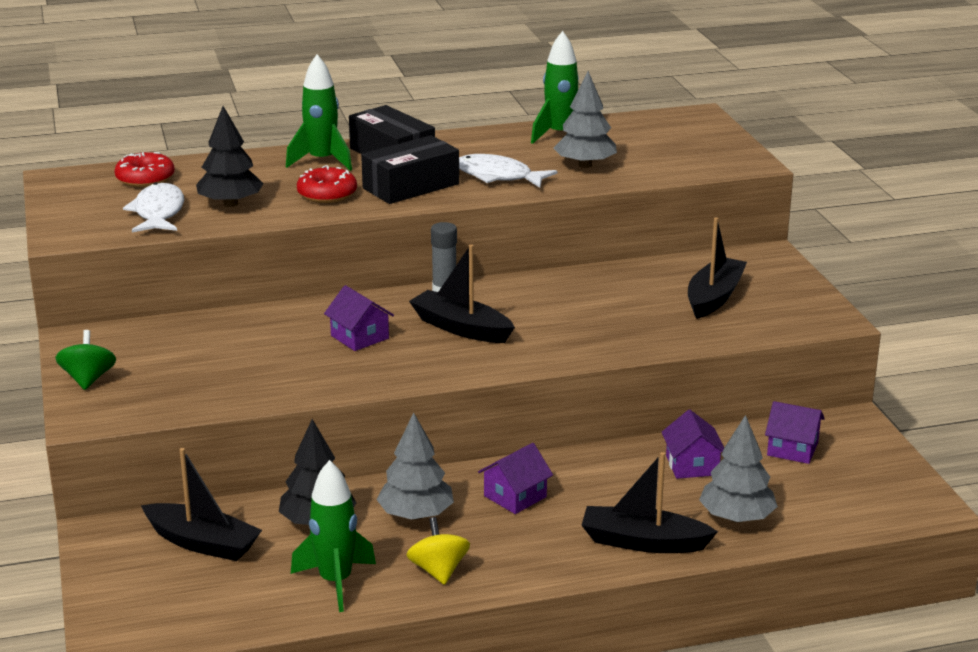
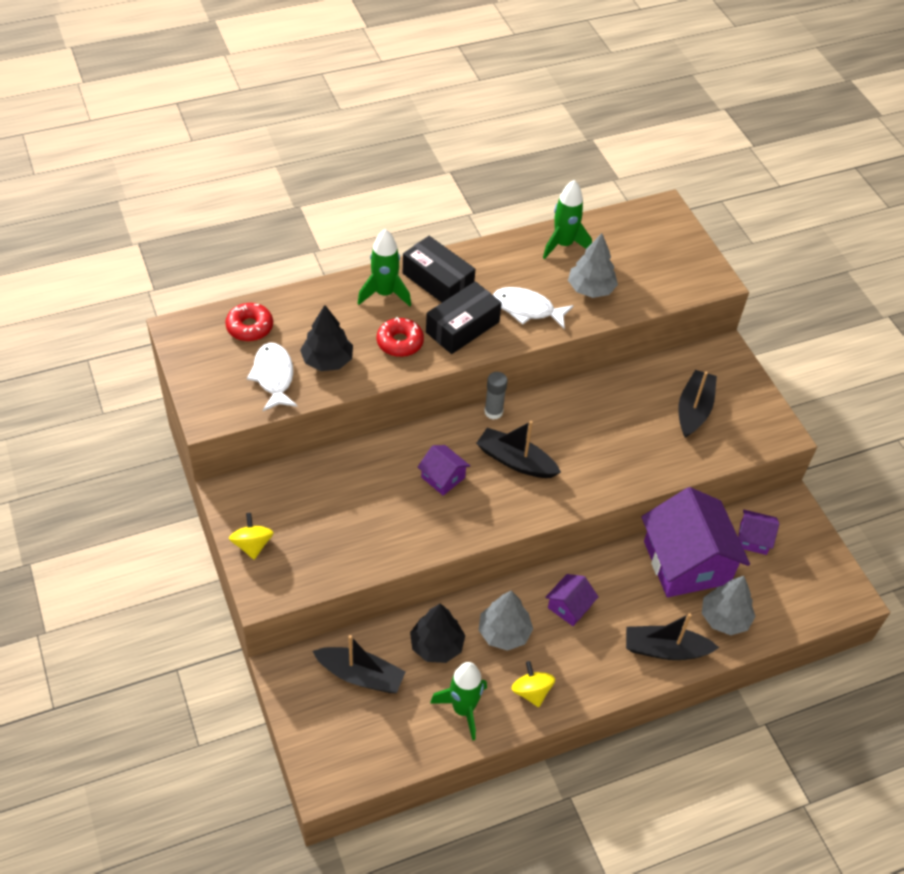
camera: 10 degrees left, 25 degrees up
(88, 379) = (252, 545): green spinning top -> yellow spinning top
(692, 465) = (686, 562): purple house -> purple house, size x2.20

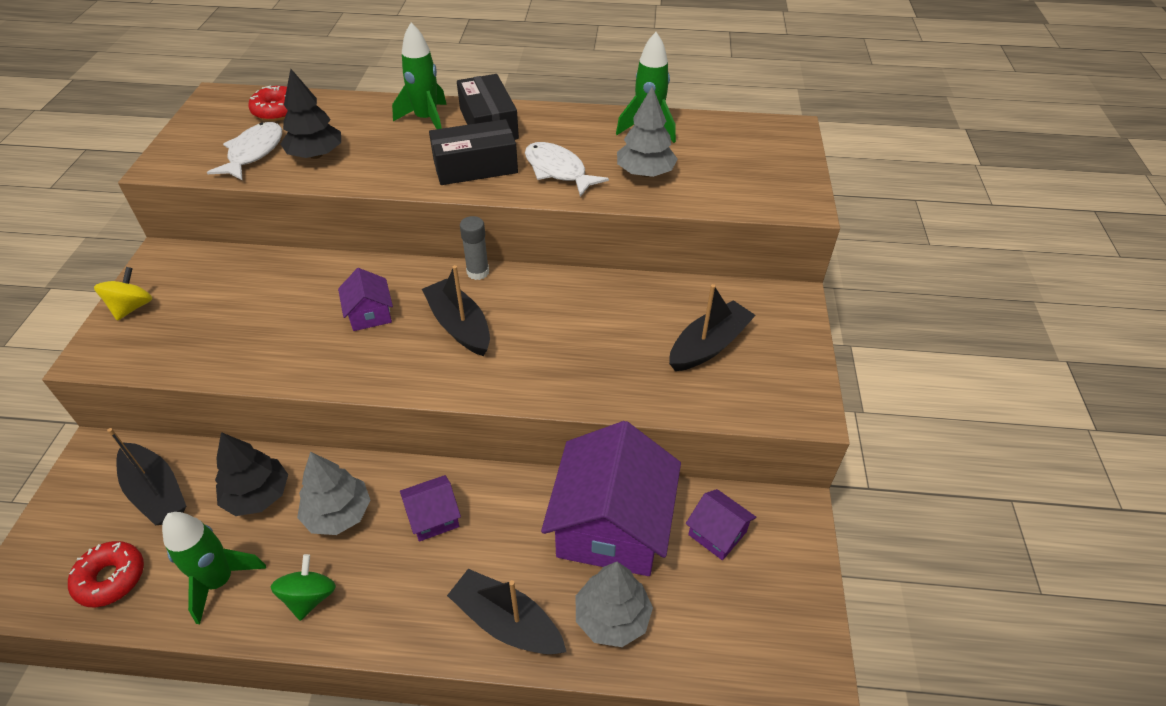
camera: 30 degrees right, 5 degrees down
(400, 342) = (400, 161): red donut -> red donut (111, 578)
(531, 691) = (309, 597): yellow spinning top -> green spinning top

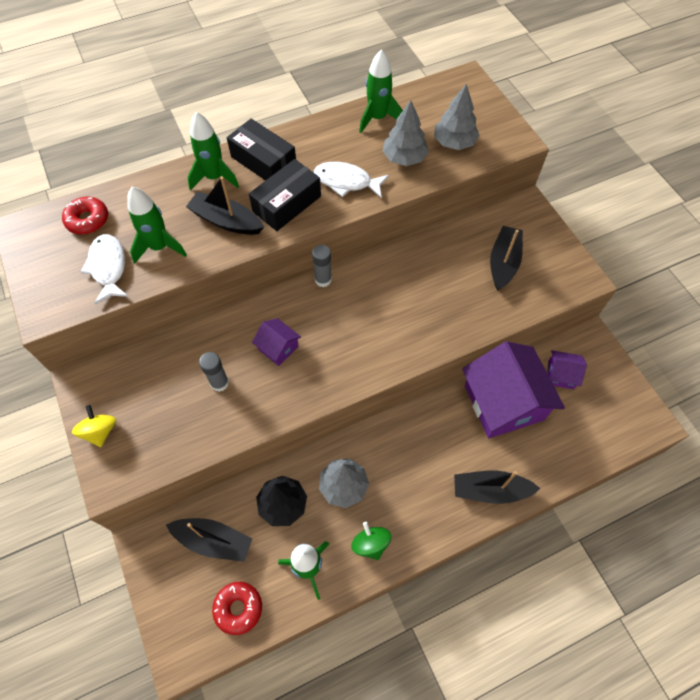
camera: 30 degrees left, 15 degrees up
(280, 318) = (219, 383): none -> grey glue stick
(316, 155) = (159, 247): black tree -> green rocket
(433, 517) = (401, 455): purple house -> none
(459, 326) = (344, 326): black boat -> black boat (226, 221)
(612, 617) = (541, 454): grey tree -> grey tree (454, 142)

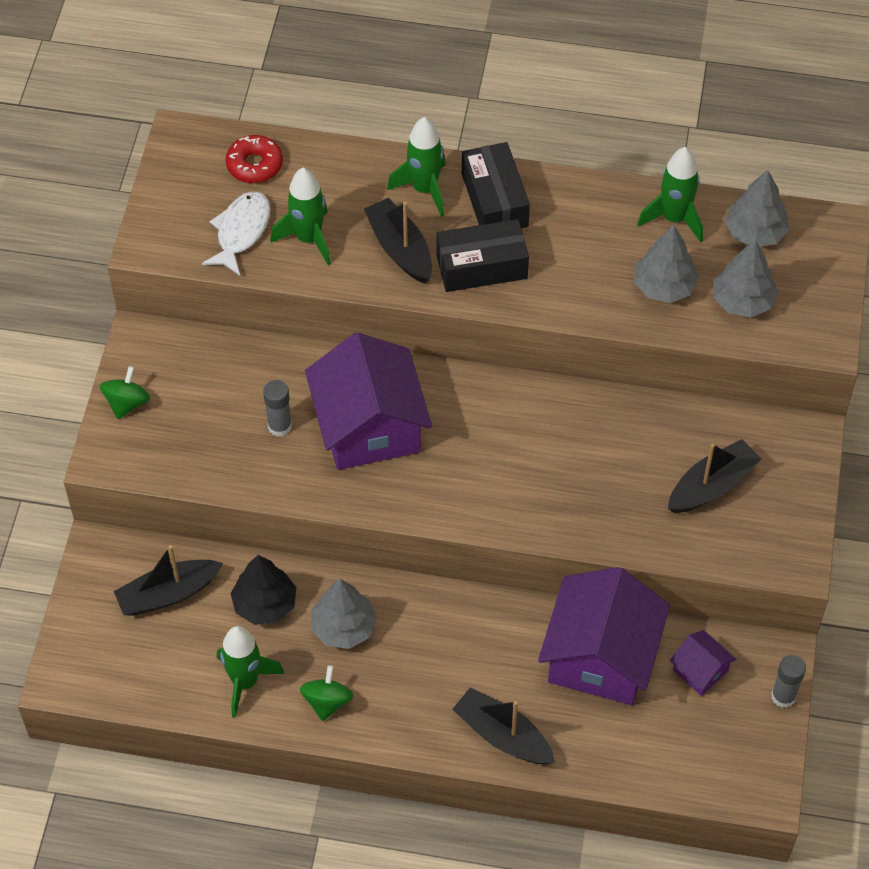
camera: 35 degrees right, 5 degrees down
(100, 431) = (127, 403): yellow spinning top -> green spinning top
(213, 541) = (168, 594): black boat -> black boat turned 105 degrees clockwise
(238, 608) = (148, 673): red donut -> none
(278, 348) = (369, 426): purple house -> purple house, size x2.20
(323, 280) = (478, 380): grey glue stick -> grey glue stick (783, 696)
(346, 182) = (570, 278): white fish -> none
(428, 103) = (755, 232): none -> grey tree

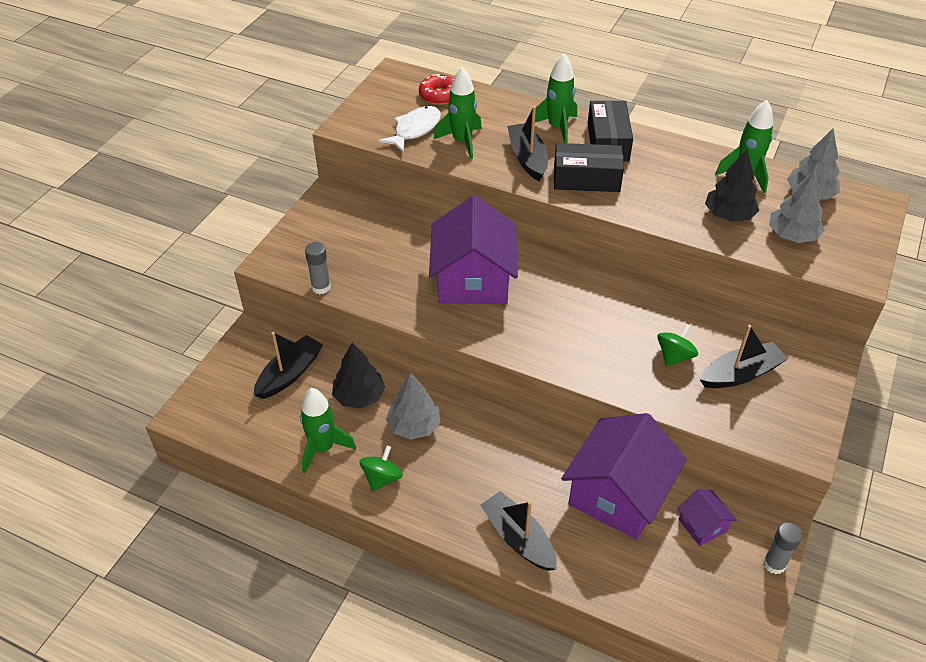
camera: 15 degrees right, 10 degrees down
(127, 403) = (301, 232): green spinning top -> green spinning top (674, 356)
(168, 594) = (289, 374): black boat -> black boat turned 135 degrees clockwise
(279, 426) = (405, 267): grey glue stick -> grey glue stick (321, 287)
(664, 286) = (728, 215): grey tree -> black tree

